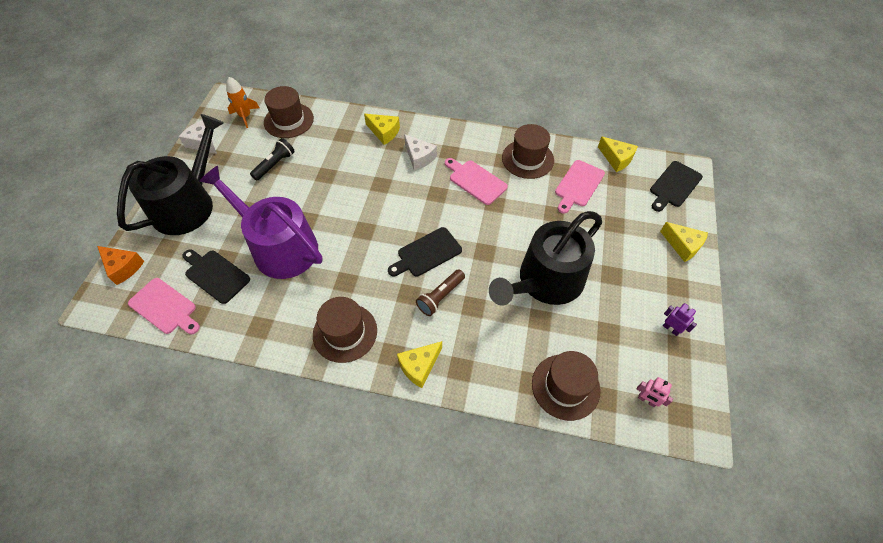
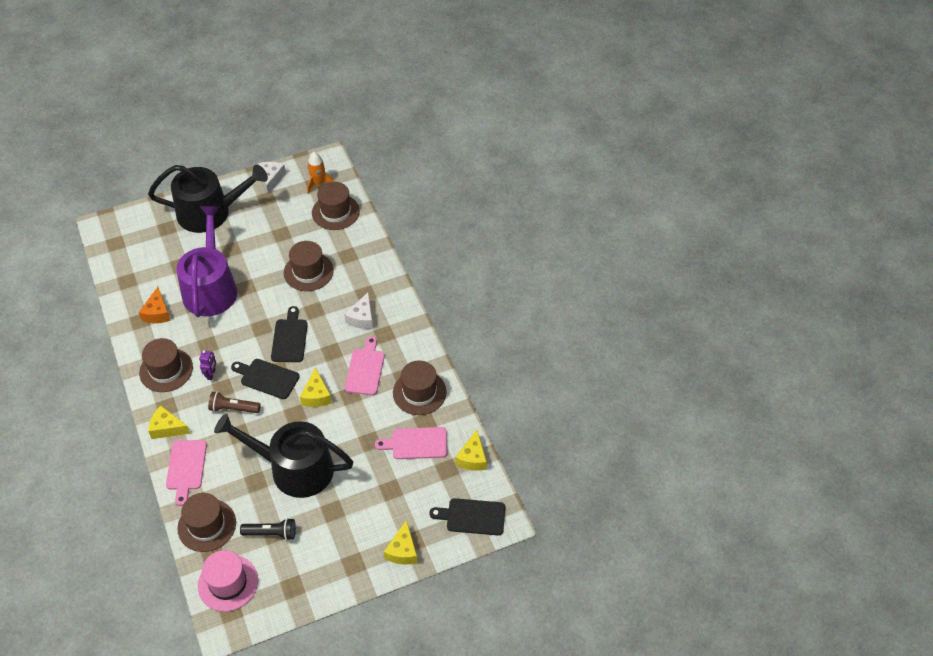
camera: 55 degrees right, 5 degrees down
(123, 267) = (136, 218): orange cheese -> orange cheese (157, 313)
(165, 307) = (121, 261): pink cutting board -> pink cutting board (186, 468)
(215, 275) = (163, 269): black cutting board -> black cutting board (289, 338)
(275, 165) = (283, 234): black flashlight -> black flashlight (271, 533)
(334, 168) = (308, 272): none -> brown hat
(384, 132) = (371, 279): yellow cheese -> yellow cheese (316, 395)
(646, 400) = (228, 583): pink robot -> pink hat
(671, 329) = (305, 574): purple robot -> purple robot (211, 374)

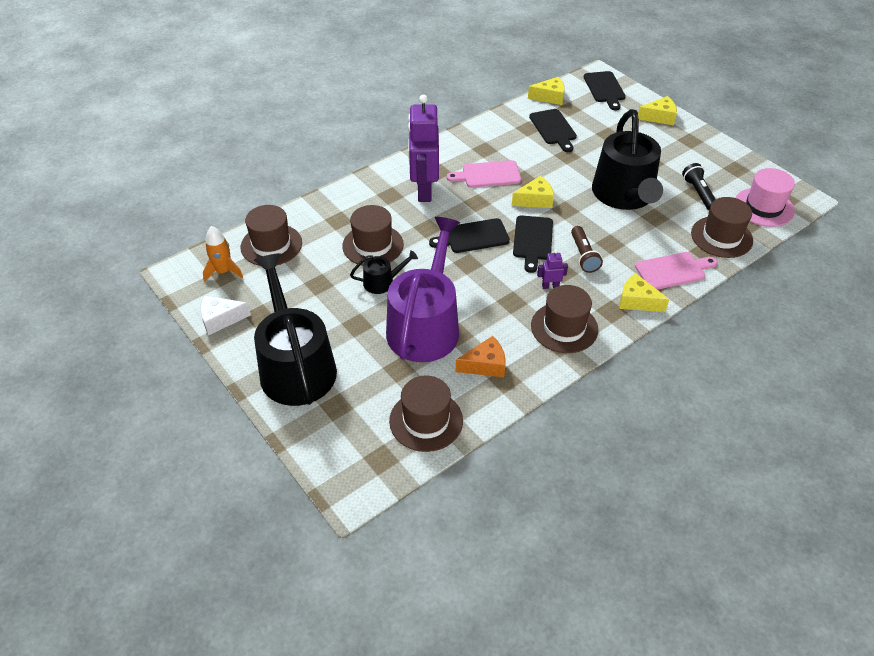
camera: 105 degrees left, 5 degrees down
(167, 428) = (637, 301): yellow cheese -> yellow cheese turned 120 degrees clockwise
(211, 287) = (425, 325): purple watering can -> purple watering can turned 120 degrees clockwise
(266, 271) = (382, 282): none -> black watering can
(362, 318) = (424, 190): white cheese -> purple robot
(416, 443) = (553, 129): pink cutting board -> black cutting board
(419, 392) = (498, 137): brown hat -> brown hat (426, 420)

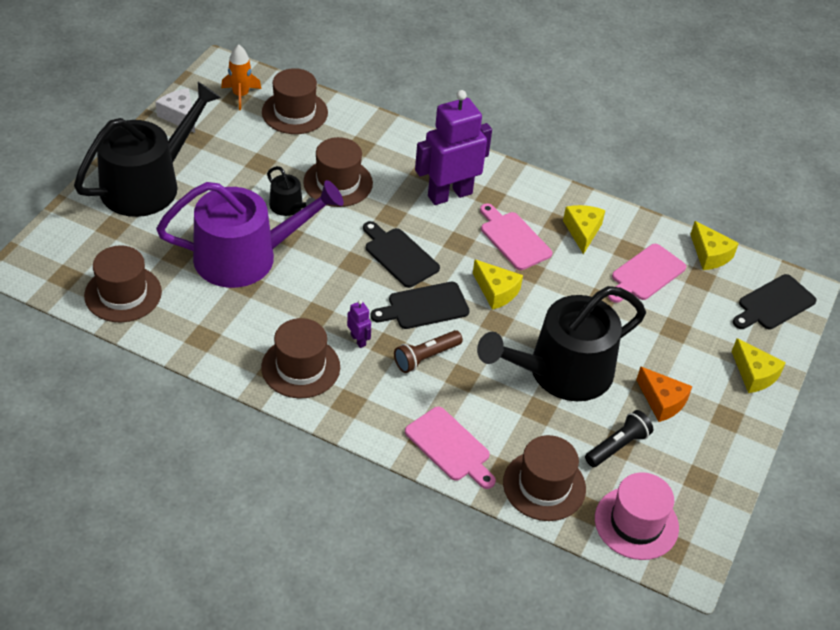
camera: 60 degrees right, 0 degrees up
(485, 365) = (214, 317): orange cheese -> orange cheese (662, 401)
(553, 129) = (646, 274): black cutting board -> pink cutting board
(637, 301) = (378, 423): yellow cheese -> yellow cheese (582, 231)

